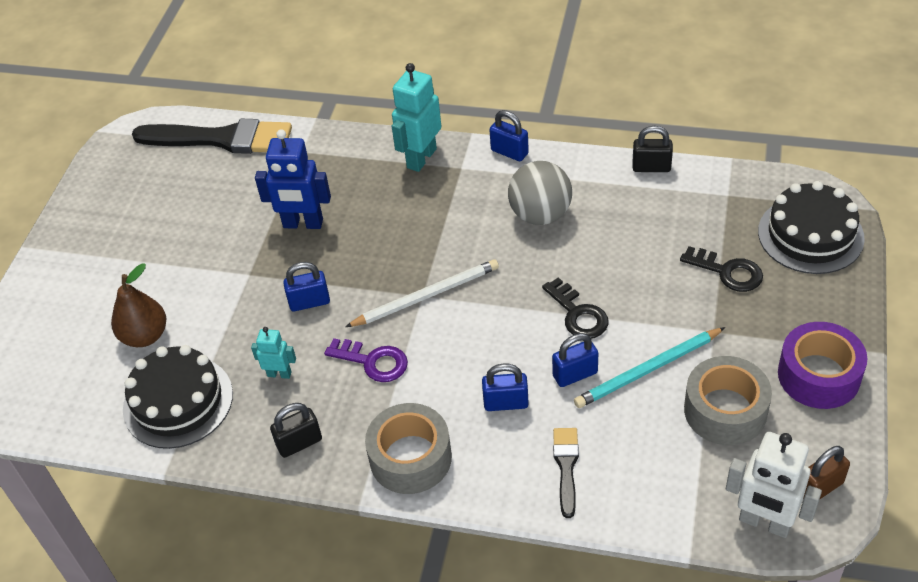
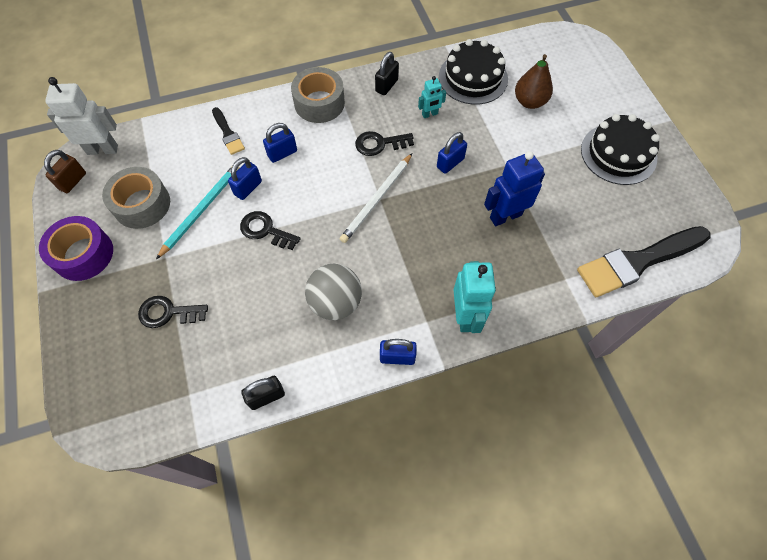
camera: 145 degrees right, 15 degrees up
(373, 362) = (379, 144): purple key -> black key
(810, 235) = (108, 380): black cake -> black cake (618, 154)

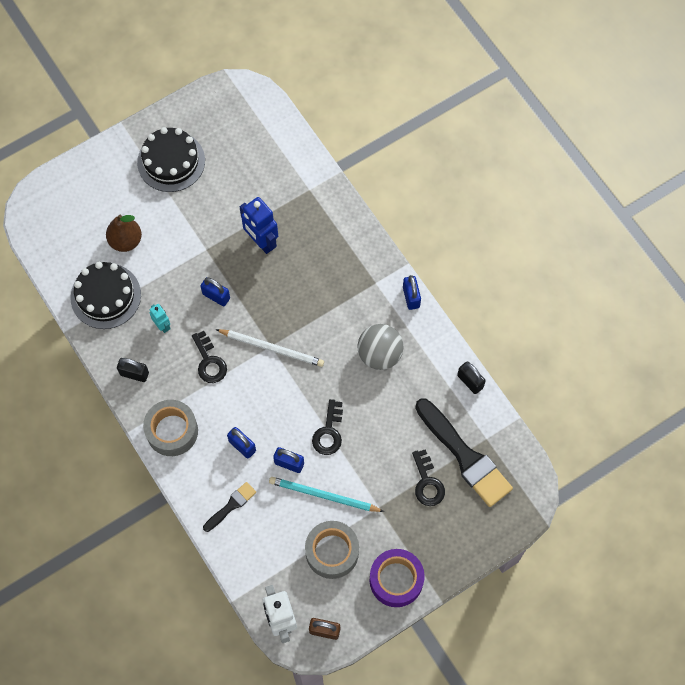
camera: 105 degrees left, 5 degrees up
(465, 316) = (363, 255): turquoise robot -> none
(638, 262) = (279, 139): black brush -> black brush (465, 456)

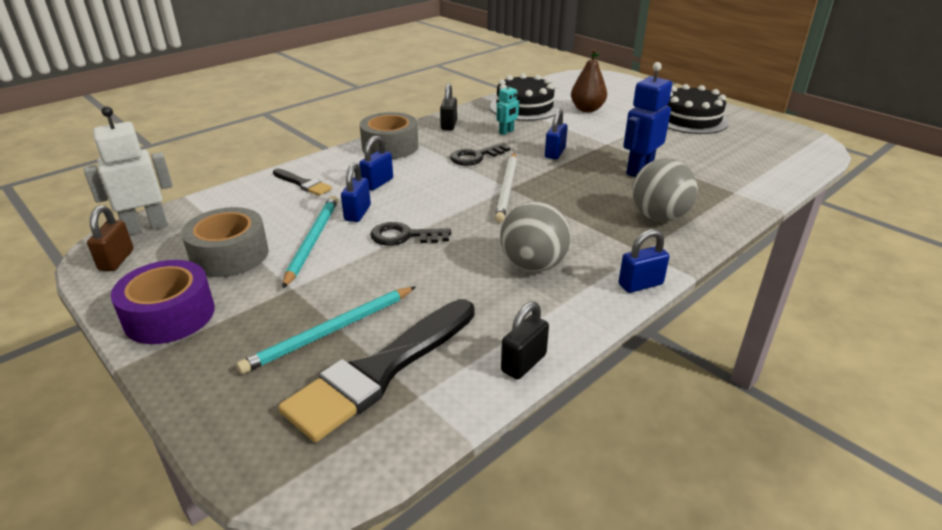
camera: 80 degrees right, 35 degrees down
(335, 255) = (659, 217): none -> grey ball
(427, 483) = (330, 331): black key -> turquoise pencil

